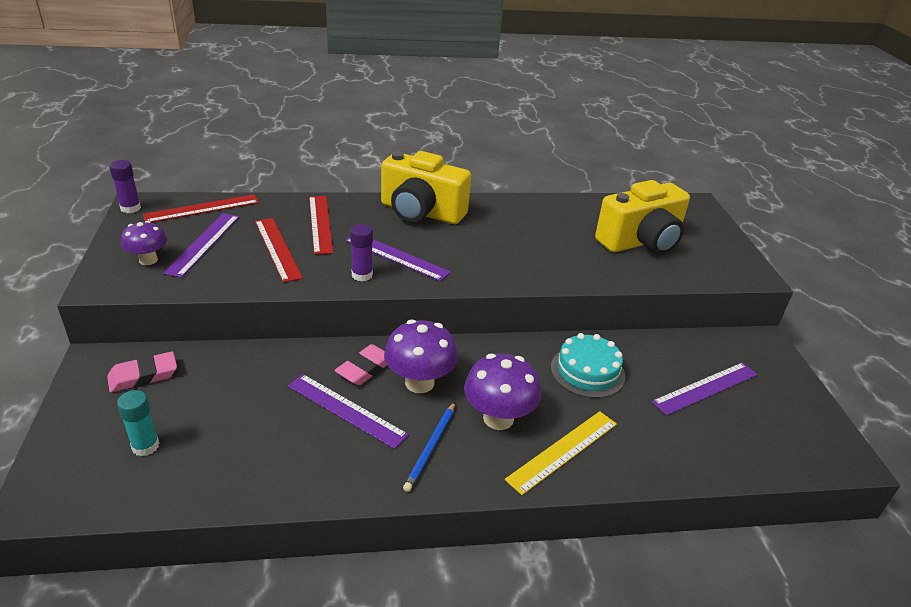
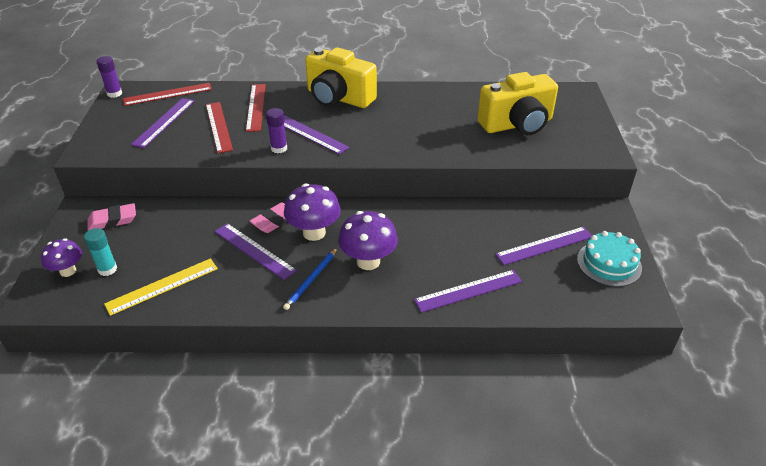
camera: 10 degrees right, 5 degrees up
(148, 260) = (121, 134): purple mushroom -> purple mushroom (68, 271)
(563, 450) = (412, 287): yellow ruler -> yellow ruler (162, 286)
(587, 371) = (450, 229): turquoise cake -> turquoise cake (609, 263)
(634, 452) = (468, 291): none -> purple ruler

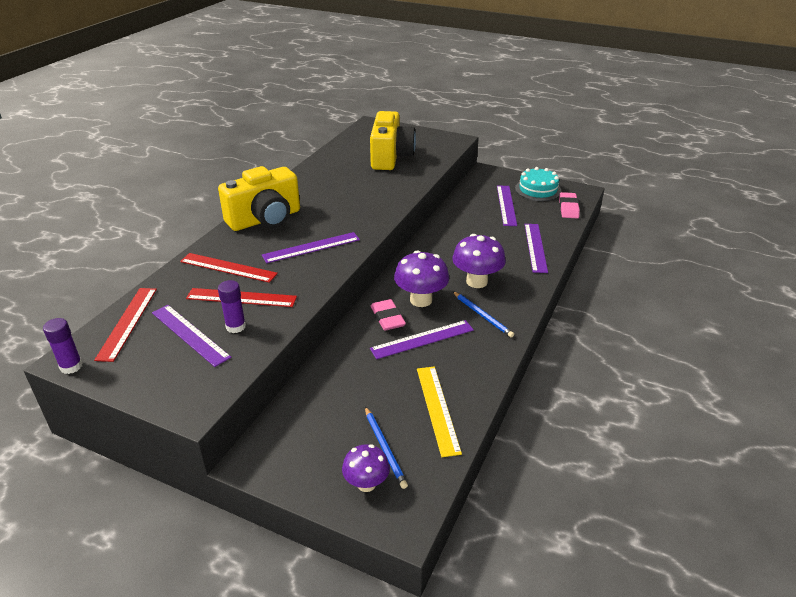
camera: 65 degrees left, 5 degrees down
(107, 269) = (385, 448): turquoise glue stick -> blue pencil
(112, 220) = (298, 434): pink eraser -> pink eraser (568, 208)
(279, 148) = (320, 269): purple glue stick -> purple glue stick (236, 327)

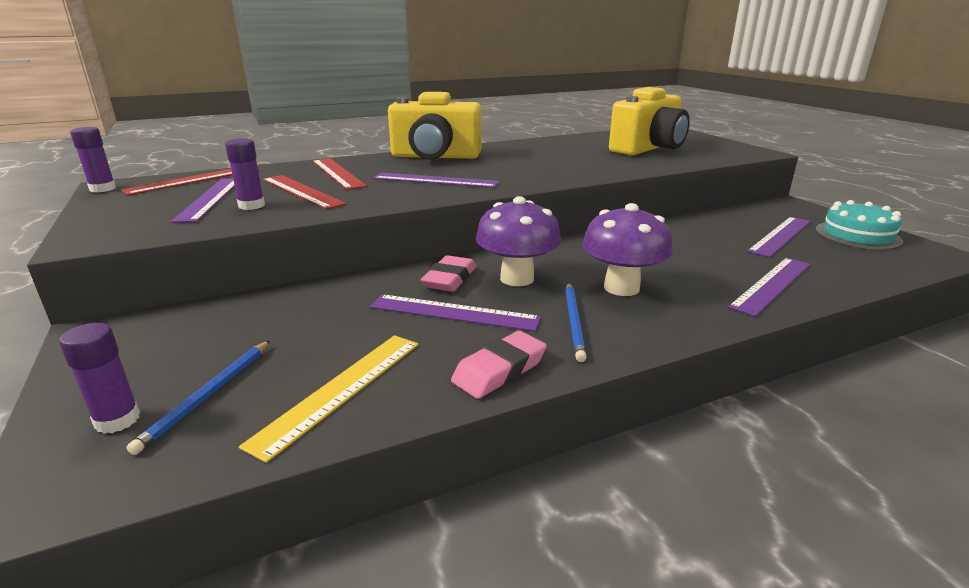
camera: 40 degrees right, 10 degrees down
(366, 484) = (117, 420): purple mushroom -> purple glue stick
(568, 208) = (893, 264): pink eraser -> pink eraser (499, 370)

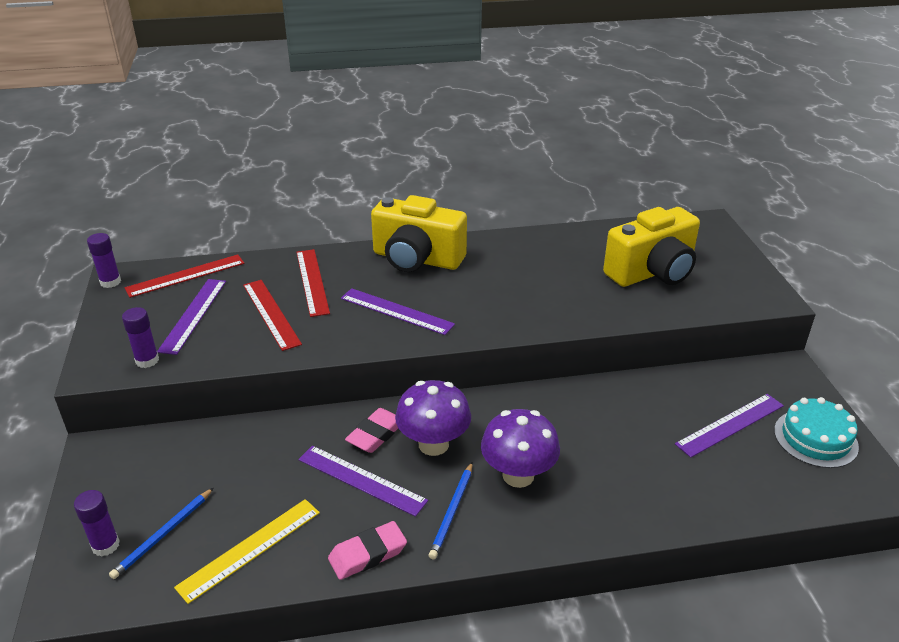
camera: 15 degrees right, 10 degrees up
(251, 206) = (224, 334): purple glue stick -> purple glue stick (147, 360)
(772, 285) = (660, 498): purple ruler -> none

